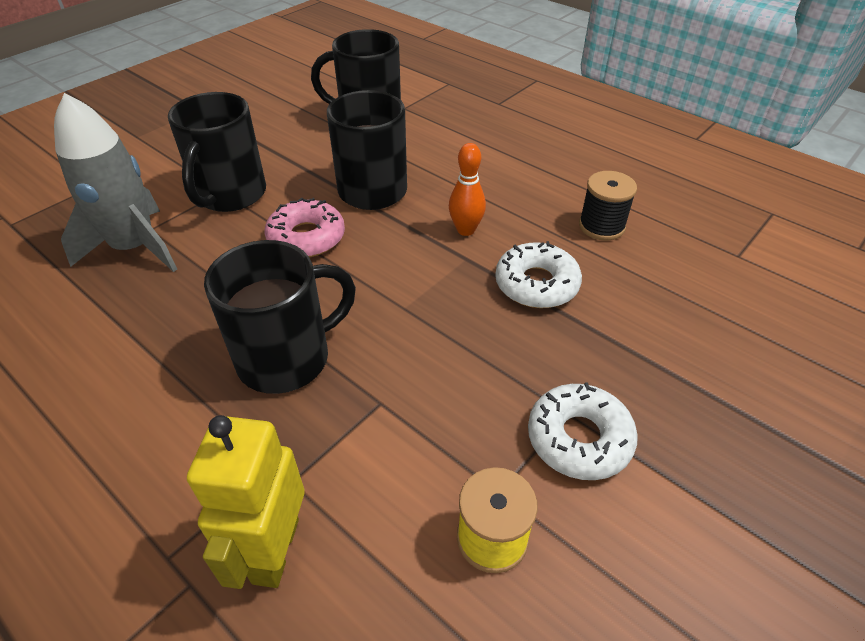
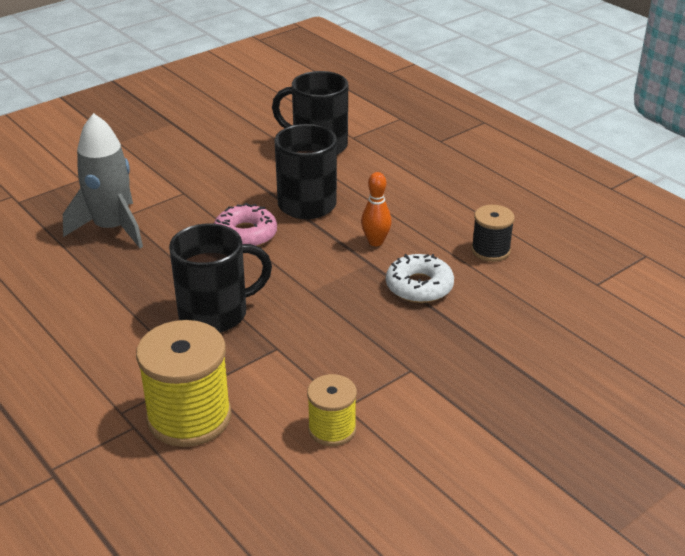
camera: 10 degrees right, 10 degrees down
(230, 195) = (190, 196): black mug -> none
(275, 550) = (189, 417): yellow robot -> yellow spool
(579, 438) = (412, 385): white donut -> none

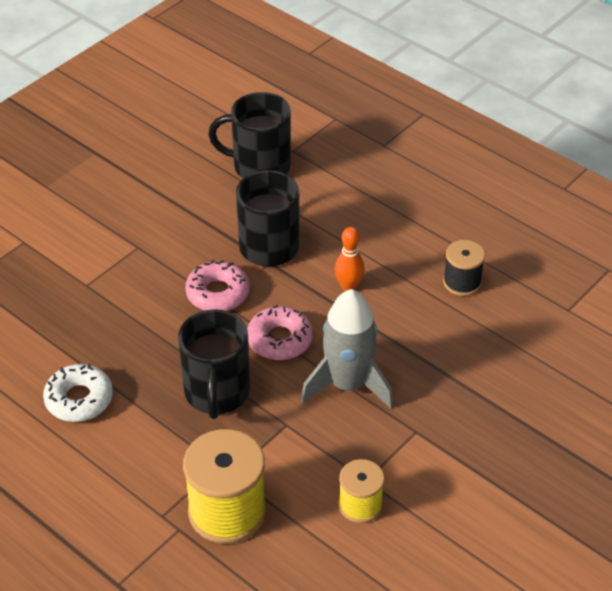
camera: 10 degrees left, 10 degrees up
(112, 228) = (79, 302): grey rocket -> grey rocket (348, 384)
(215, 313) = (217, 393): black mug -> black mug turned 120 degrees clockwise
(293, 277) = (279, 340): none -> pink donut
(419, 286) = (403, 335): white donut -> white donut (79, 399)

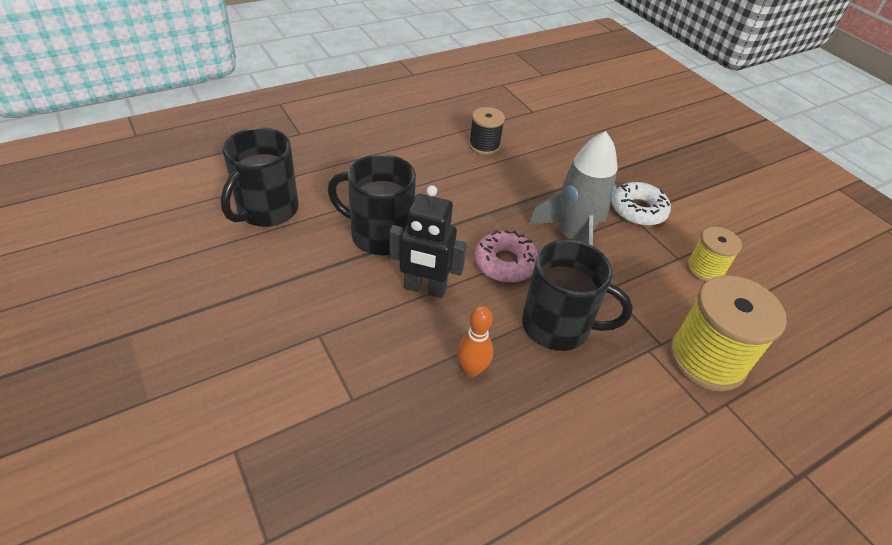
camera: 75 degrees left, 0 degrees up
(79, 399) = (533, 451): white donut -> white donut (638, 210)
(218, 293) = (425, 289): pink donut -> black robot
(349, 286) = (458, 203): orange bowling pin -> orange bowling pin (472, 369)

